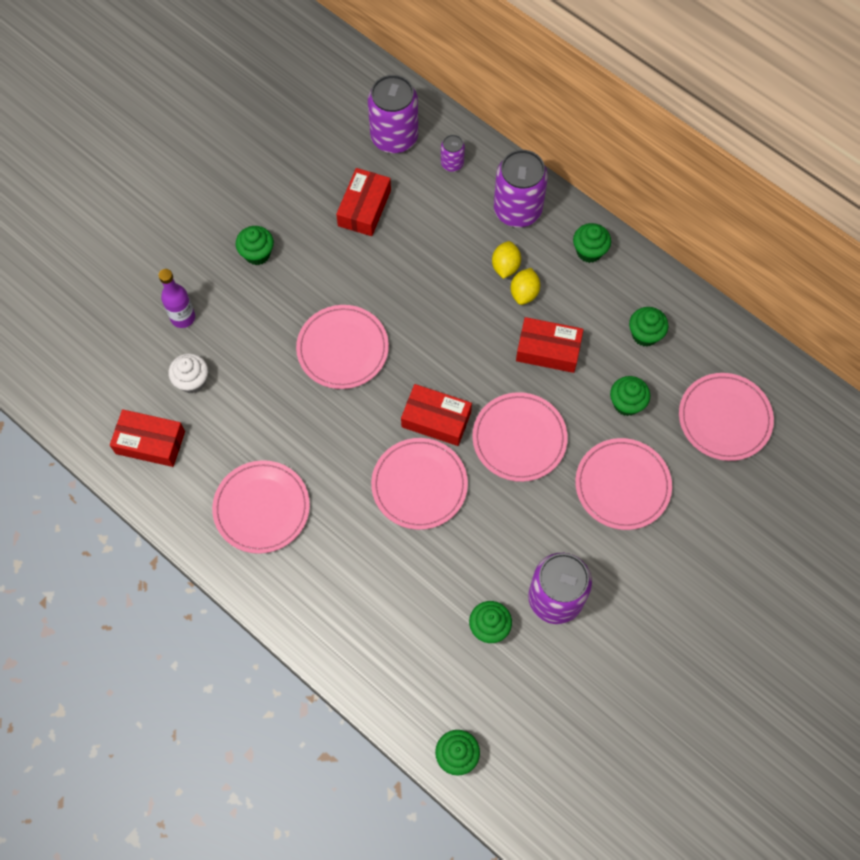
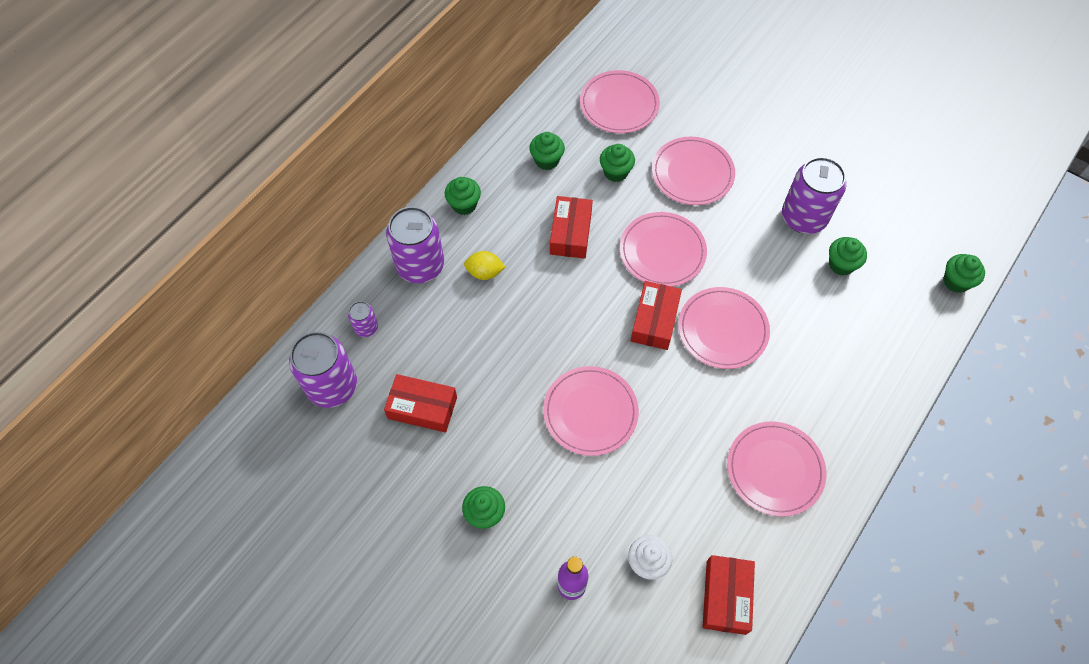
camera: 95 degrees left, 5 degrees down
(524, 293) = (512, 255): yellow lemon -> none

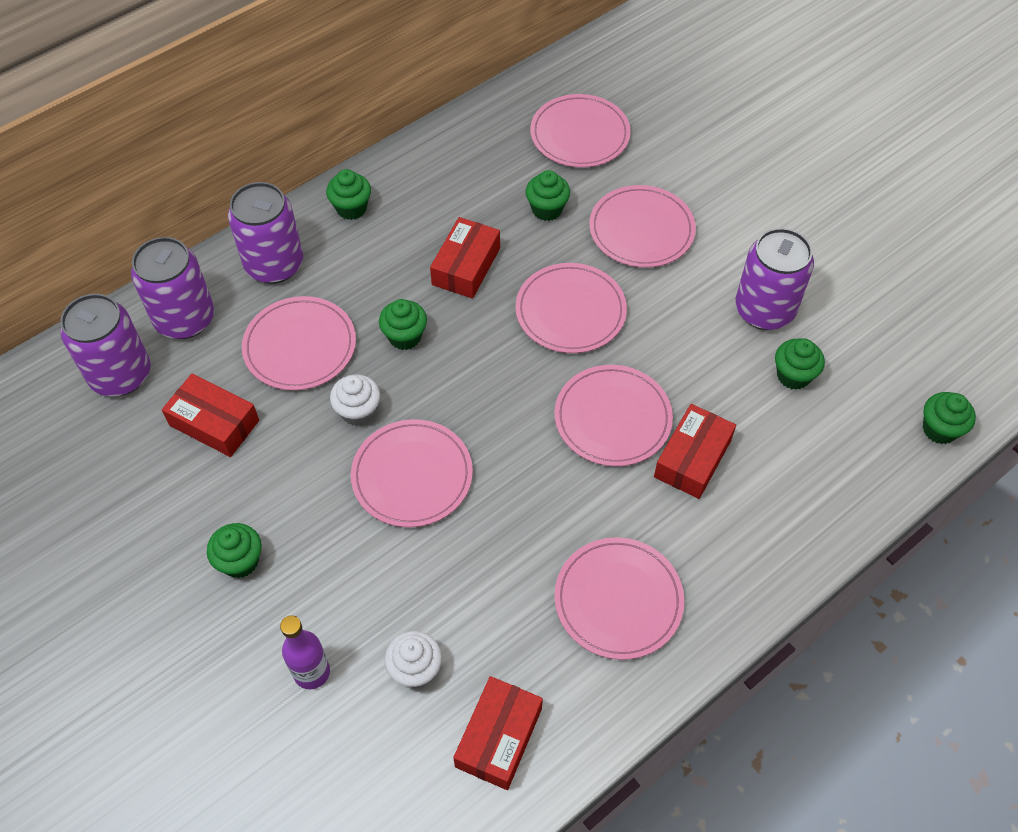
camera: 15 degrees right, 5 degrees down
(366, 327) = (185, 319): purple can -> purple can, size x2.07
(466, 329) = (300, 346): none -> pink plate
(485, 272) = (346, 288): yellow lemon -> none
(531, 371) = (358, 412): none -> white cupcake
(547, 160) = (468, 179): green cupcake -> green cupcake (405, 337)
(654, 320) = (531, 388): red box -> red box (692, 458)

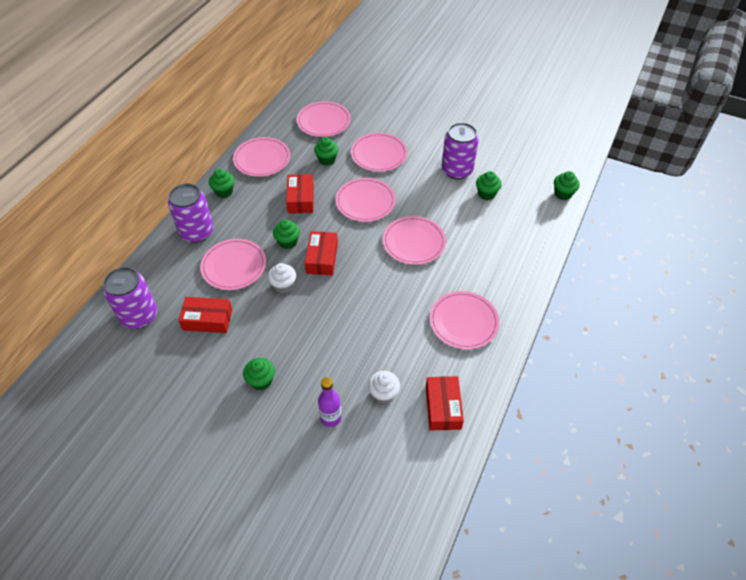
camera: 25 degrees left, 5 degrees down
(185, 319) = (161, 275): purple can -> none
(412, 475) = (329, 305): pink plate -> pink plate (262, 159)
(692, 458) = (461, 246): red box -> red box (322, 258)

